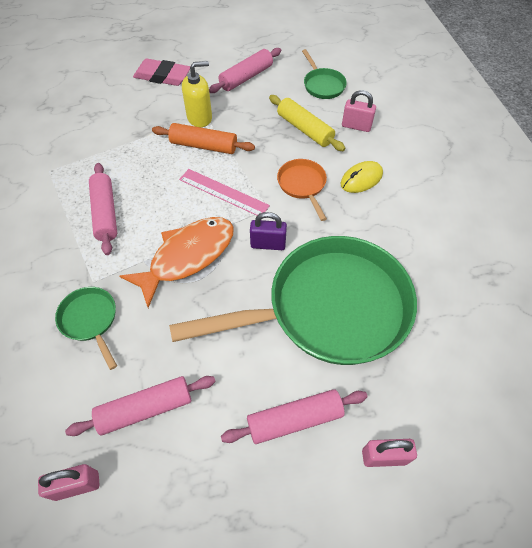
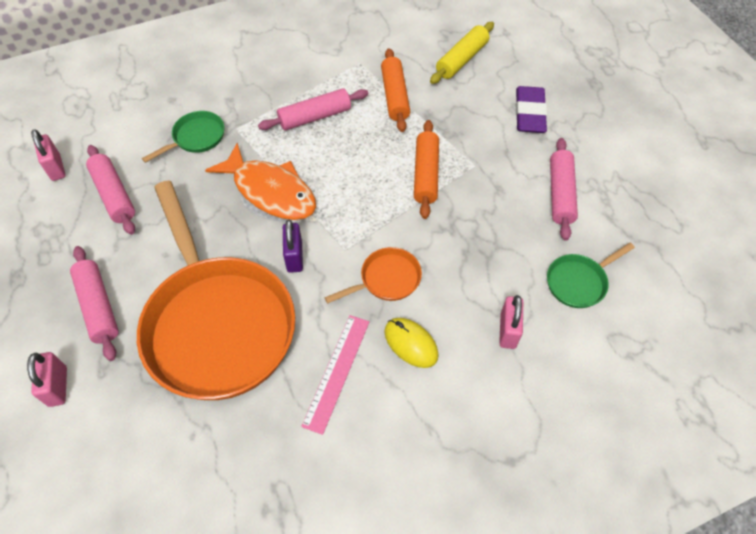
camera: 80 degrees right, 0 degrees up
(105, 152) = (395, 96): none -> orange rolling pin
(162, 76) = (529, 113): pink eraser -> purple eraser
(200, 118) = (470, 162): yellow soap dispenser -> none
(223, 192) = (359, 205): pink ruler -> pink ruler (336, 372)
(246, 77) = (560, 194): pink rolling pin -> pink rolling pin turned 60 degrees clockwise
(305, 129) = (483, 270): yellow rolling pin -> yellow rolling pin (462, 59)
(329, 308) = (217, 324): green pan -> orange pan

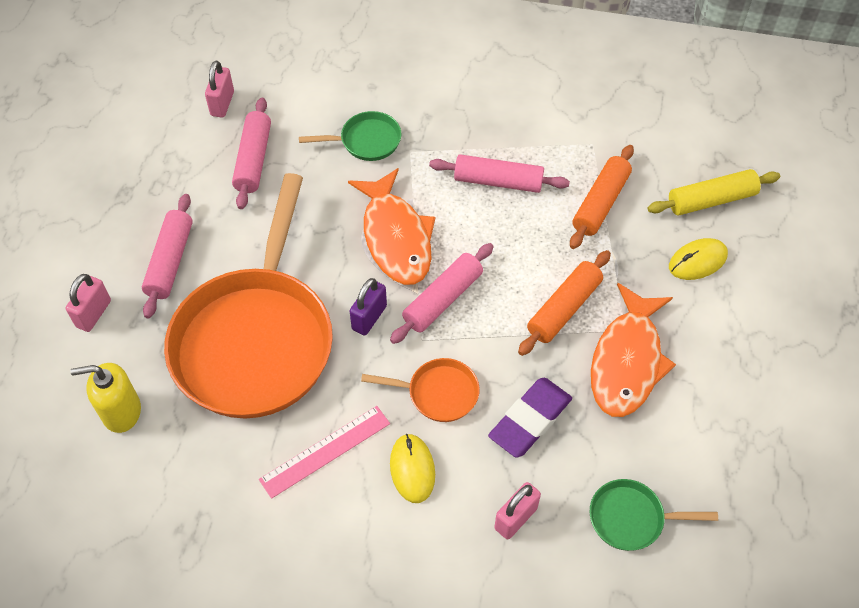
camera: 35 degrees right, 0 degrees up
(143, 449) = (121, 412): none -> yellow soap dispenser
(484, 100) = (697, 261): none -> yellow mouse
(493, 184) = (627, 361): none -> orange fish
(529, 113) = (737, 305): purple eraser -> purple eraser (530, 420)
(560, 194) = (693, 415): pink rolling pin -> pink rolling pin (442, 299)

